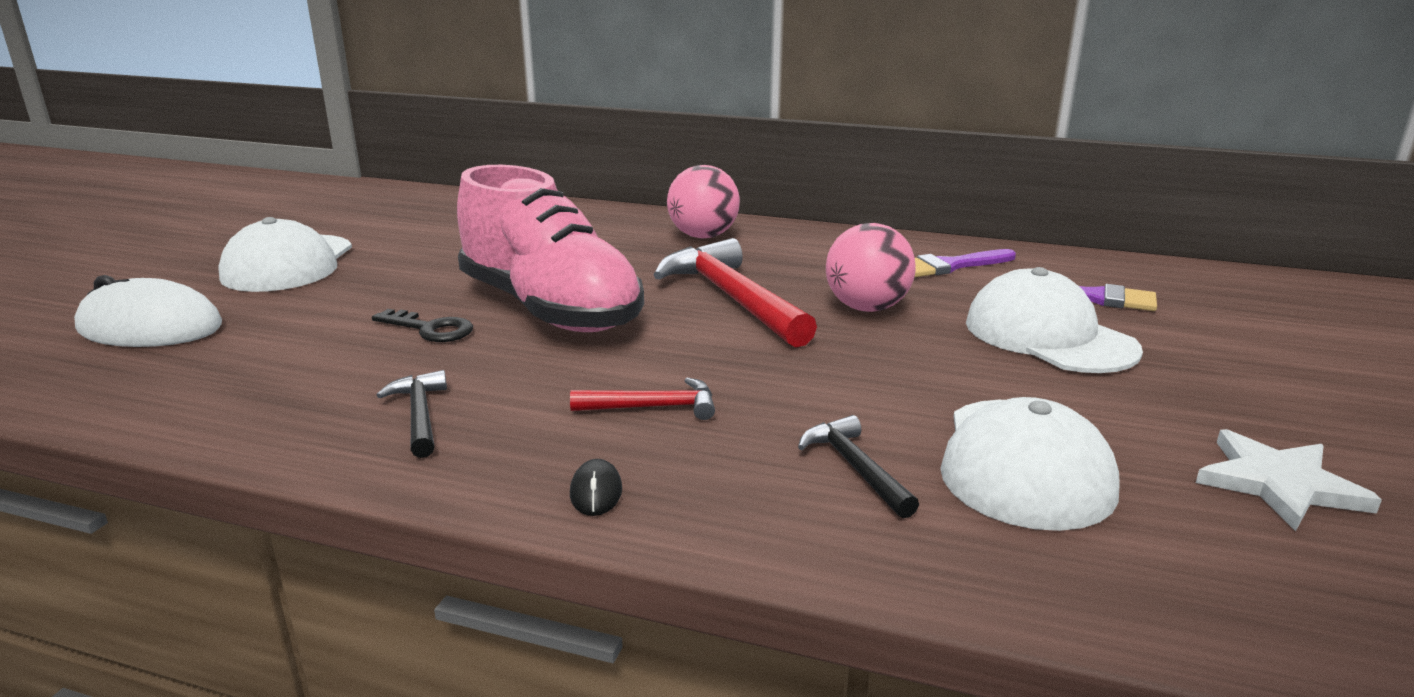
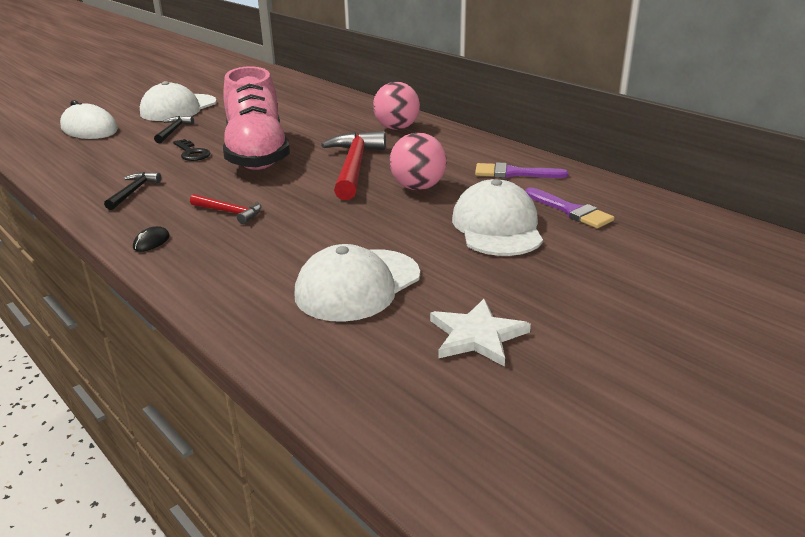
camera: 30 degrees right, 5 degrees up
(855, 468) = (272, 263): black hammer -> black hammer (173, 131)

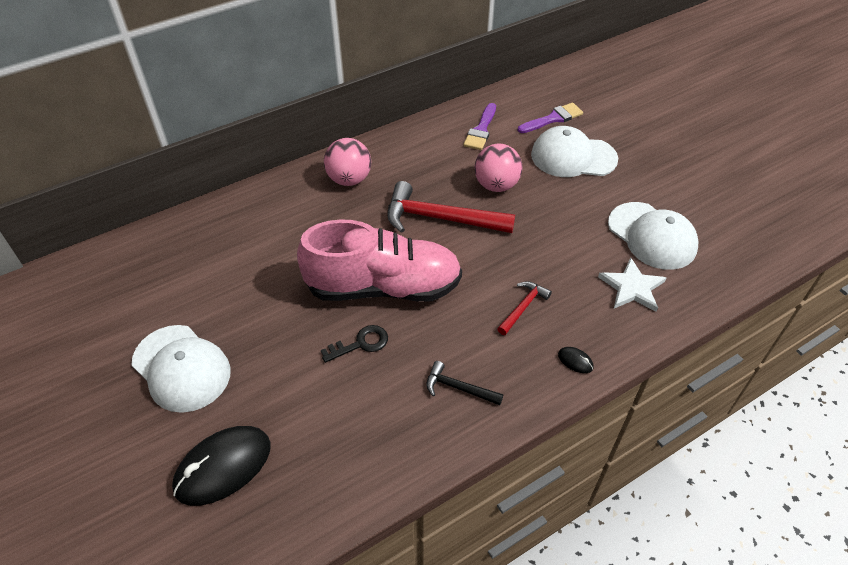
camera: 80 degrees left, 20 degrees up
(89, 129) = (223, 467): white mouse -> black mouse
(173, 131) = (275, 367): black hammer -> none
(477, 336) = (710, 191): white star -> white star (632, 287)

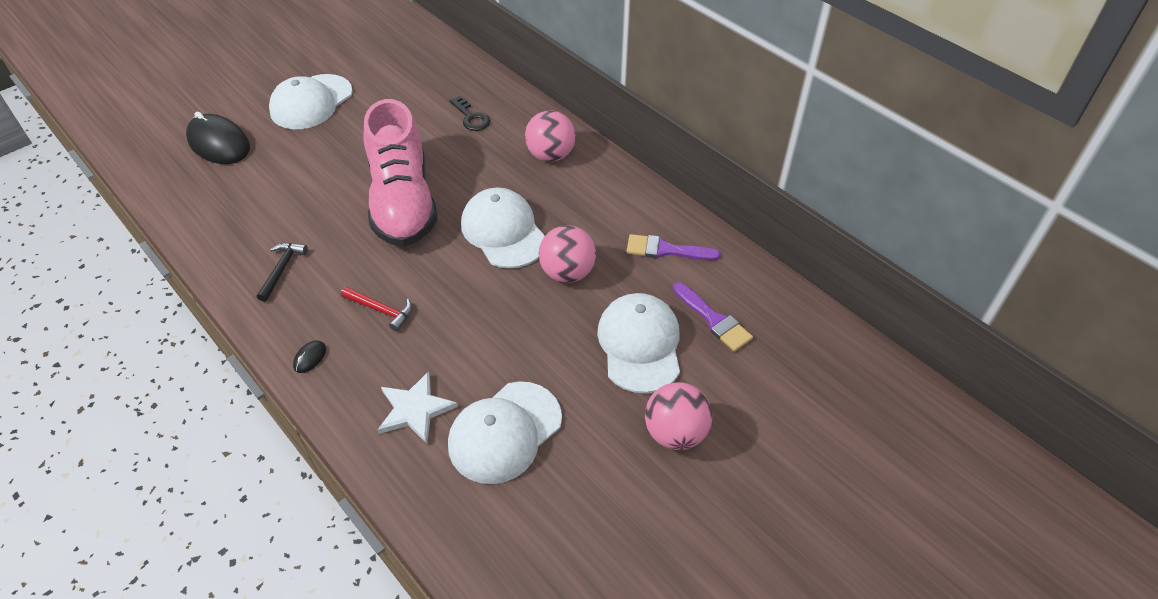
camera: 80 degrees right, 0 degrees up
(360, 343) = (334, 197): black key -> black key (471, 117)
(440, 218) = (503, 231): red hammer -> white cap
(649, 152) = (675, 433): none -> pink ball

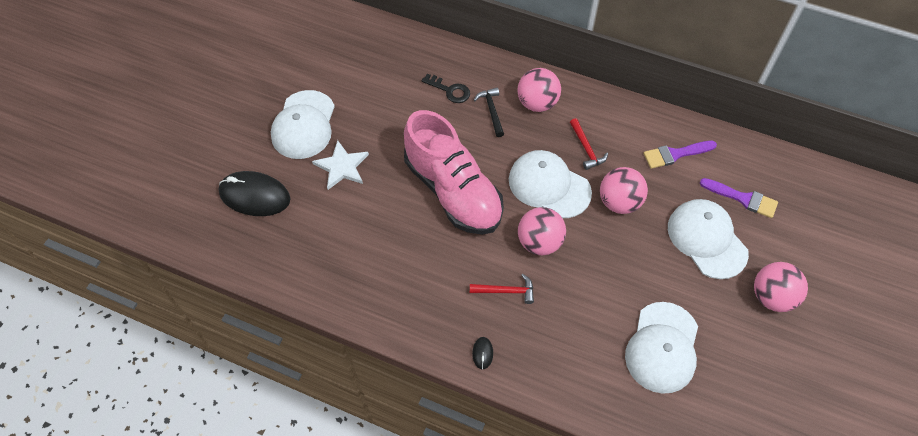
camera: 25 degrees left, 10 degrees up
(282, 269) = (402, 289): black hammer -> black hammer (491, 111)
(415, 409) = (589, 359): white star -> white star (342, 167)
(452, 278) = (539, 242): none -> pink ball
(570, 212) = (586, 148): none -> red hammer

